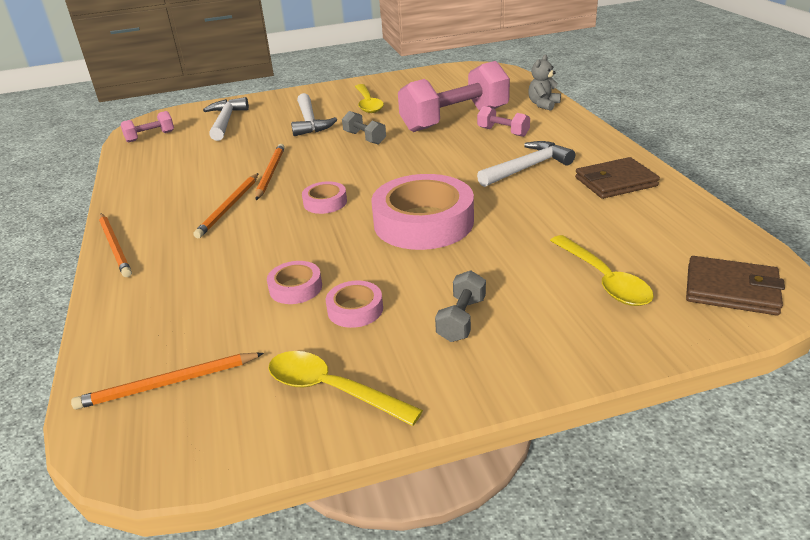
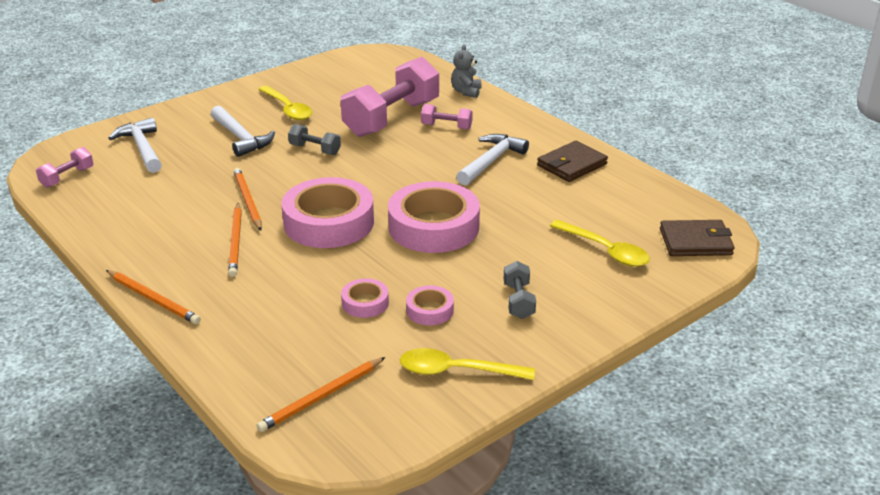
camera: 25 degrees left, 0 degrees up
(325, 202) = (329, 222): pink tape -> pink tape, size x2.15

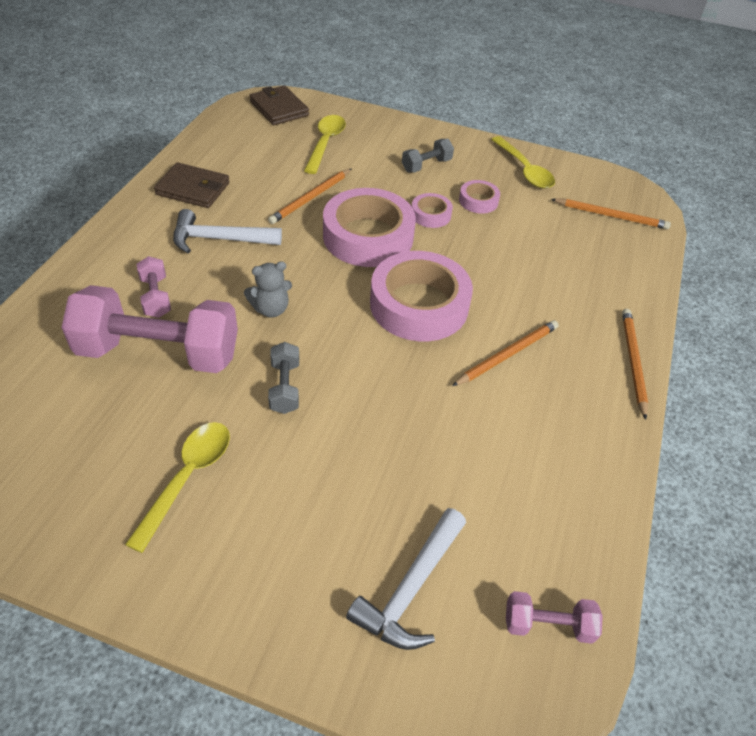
camera: 125 degrees left, 15 degrees up
(240, 138) = (305, 482): white hammer -> none
(247, 201) = (435, 387): orange pencil -> orange pencil (311, 198)
(365, 303) = (503, 235): pink tape -> pink tape (430, 215)
(466, 92) = (43, 314): grey teddy bear -> grey teddy bear (271, 309)

